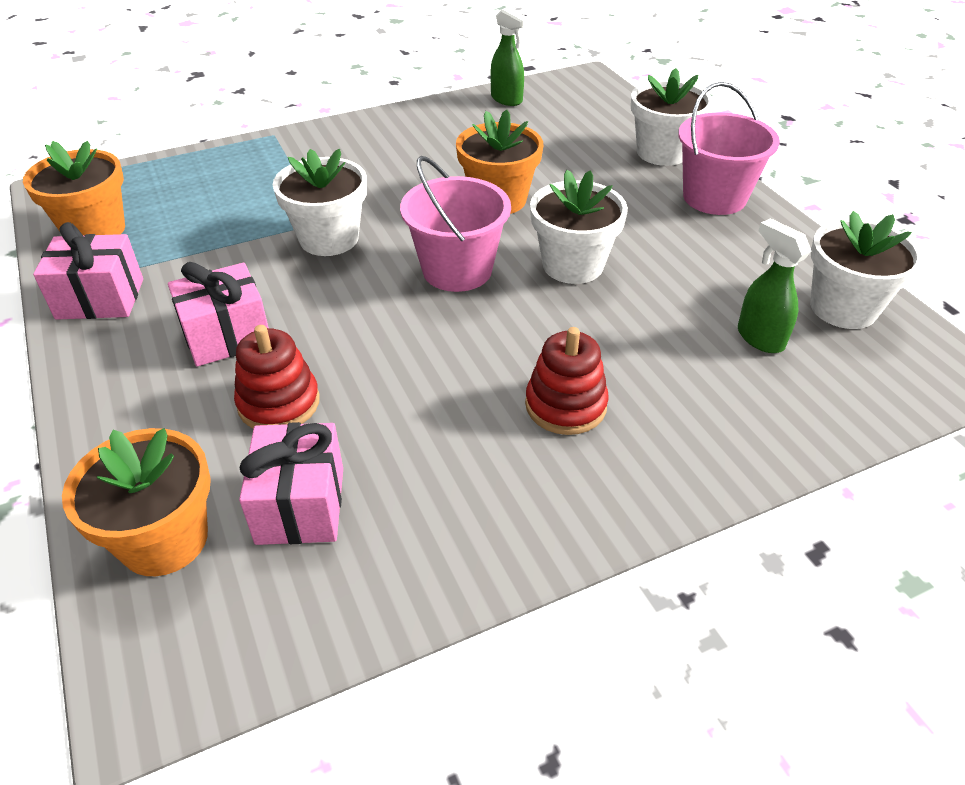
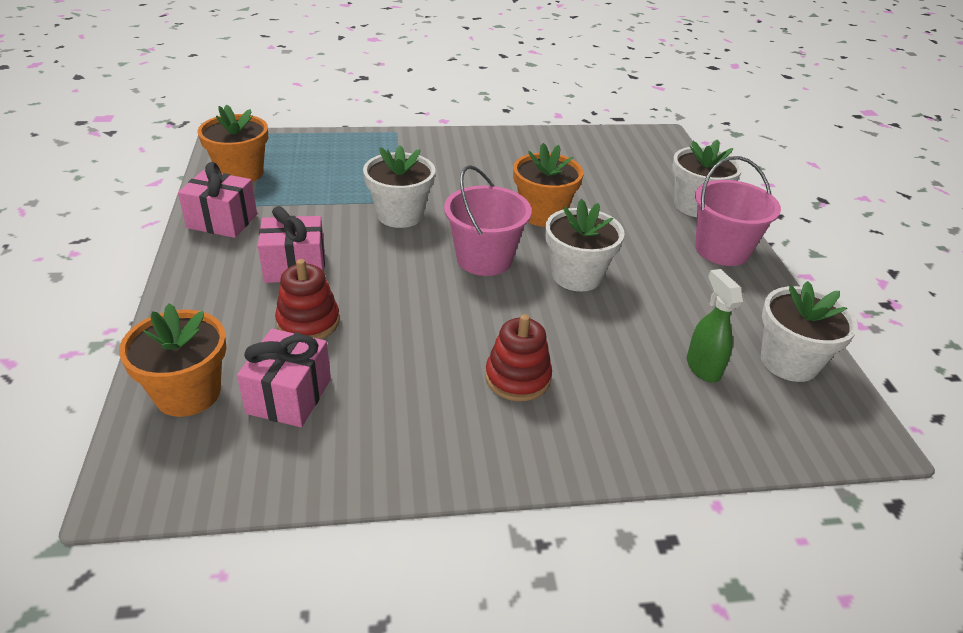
camera: 15 degrees right, 5 degrees down
(507, 99) = (588, 140): green spray bottle -> none

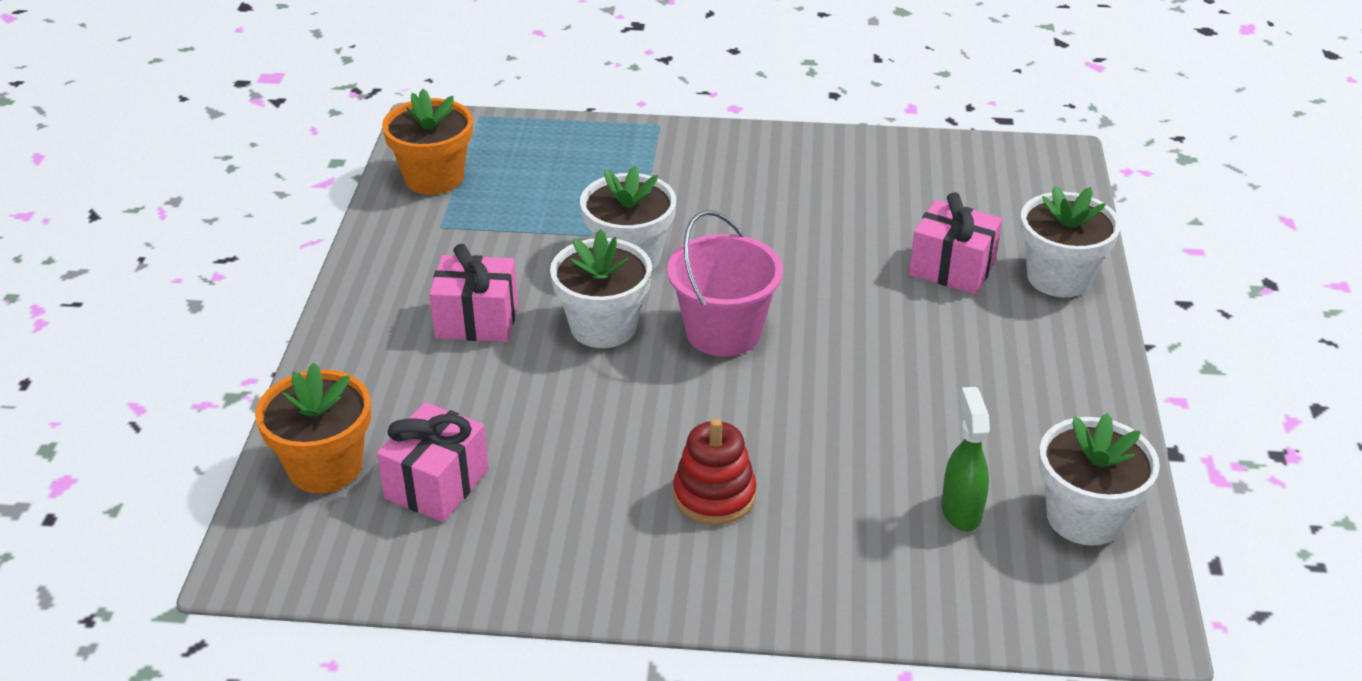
camera: 15 degrees right, 0 degrees up
(222, 221) = (399, 247): pink gift -> pink gift (952, 268)
(308, 322) = (478, 395): red stacking toy -> none
(542, 214) = (826, 272): orange flower pot -> none
(576, 276) = (840, 368): white flower pot -> white flower pot (603, 327)
(722, 250) = (1066, 350): pink bucket -> none

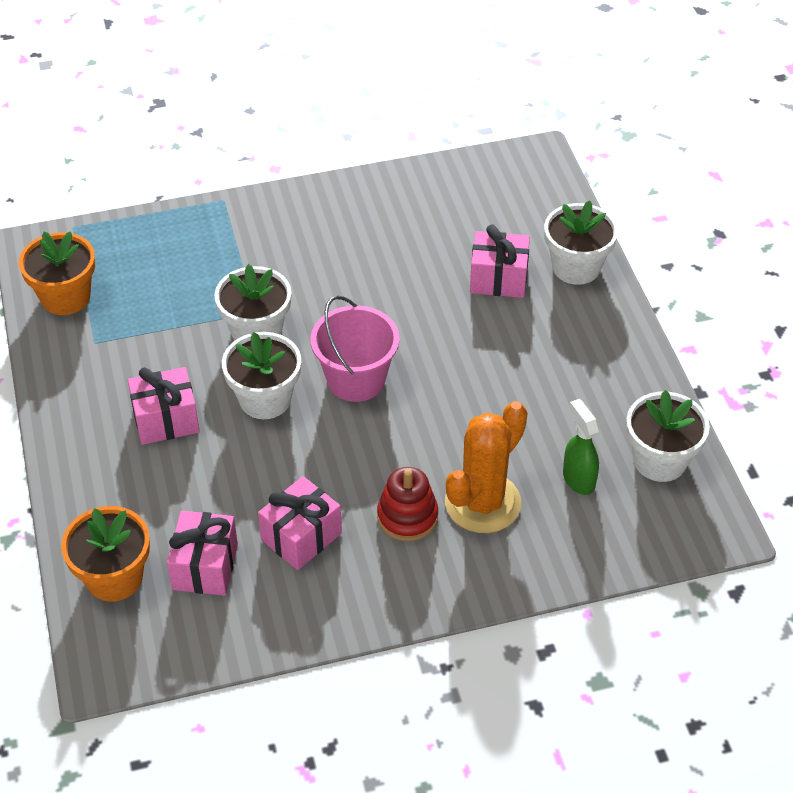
camera: 20 degrees left, 10 degrees up
(570, 482) = (301, 536): none -> pink gift
(820, 505) = (482, 503): none -> orange cactus

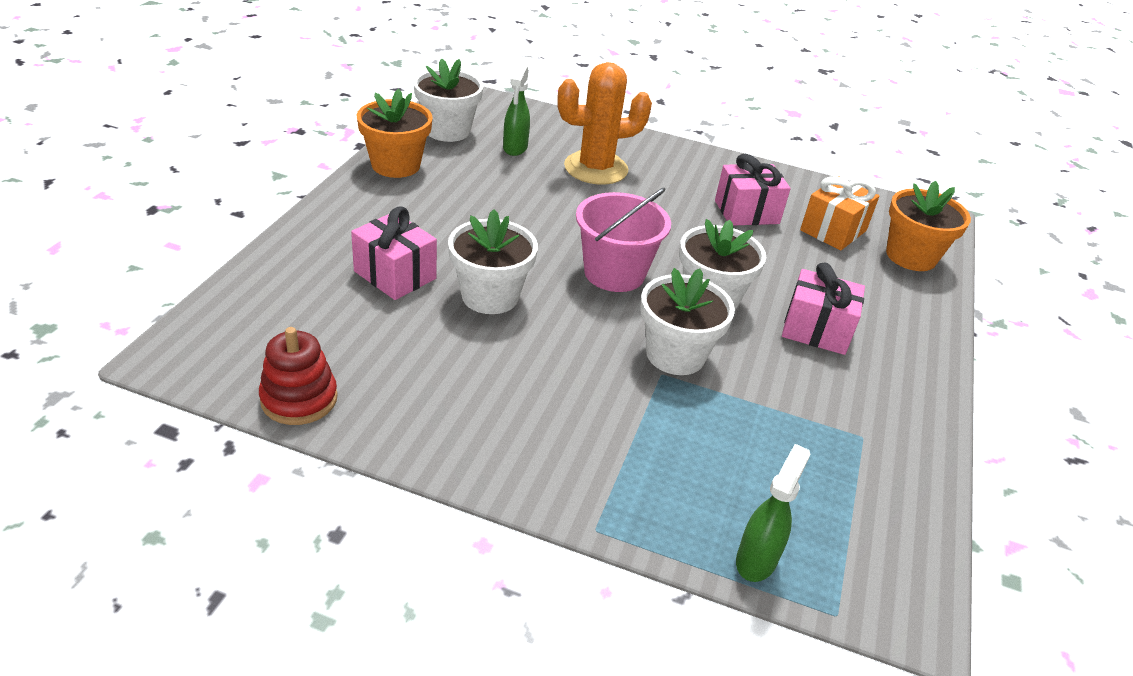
camera: 150 degrees left, 10 degrees down
(65, 297) = (881, 509): orange flower pot -> orange flower pot (396, 165)
(128, 230) = (756, 560): none -> green spray bottle
(205, 566) = (833, 230): pink gift -> orange gift
(407, 516) = (657, 186): red stacking toy -> red stacking toy (299, 399)
(576, 267) = (315, 247): white flower pot -> white flower pot (490, 296)

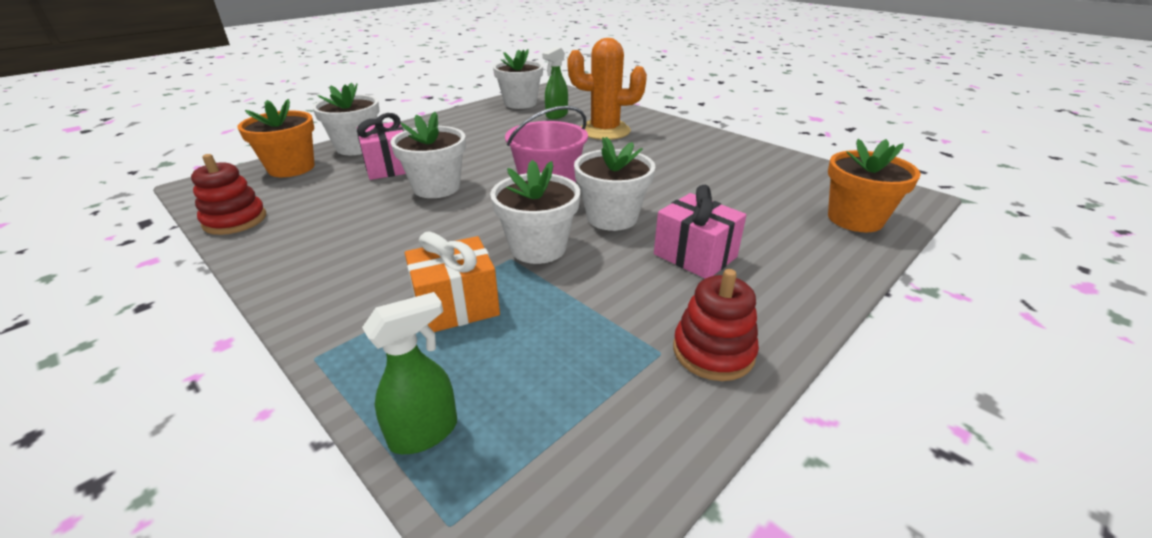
camera: 30 degrees right, 5 degrees down
(312, 248) = (357, 147): none -> white flower pot
(396, 165) = (464, 116): orange flower pot -> orange flower pot (291, 168)
(746, 212) = (707, 168): pink gift -> none
(833, 230) = (783, 190): orange gift -> orange gift (456, 306)
(897, 425) = (713, 351): none -> red stacking toy

